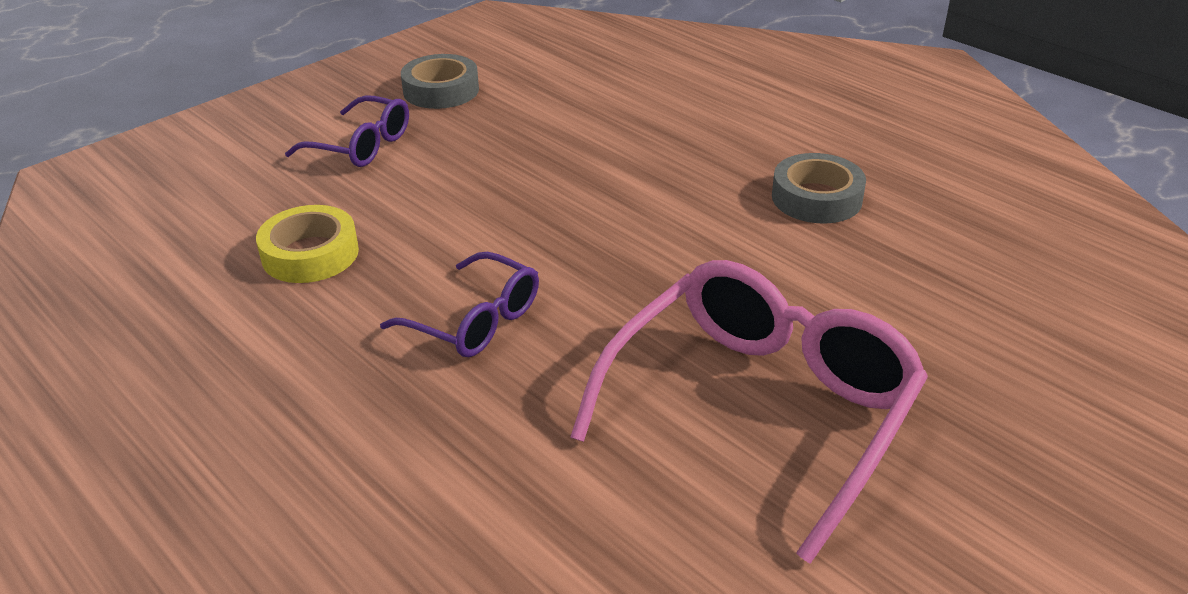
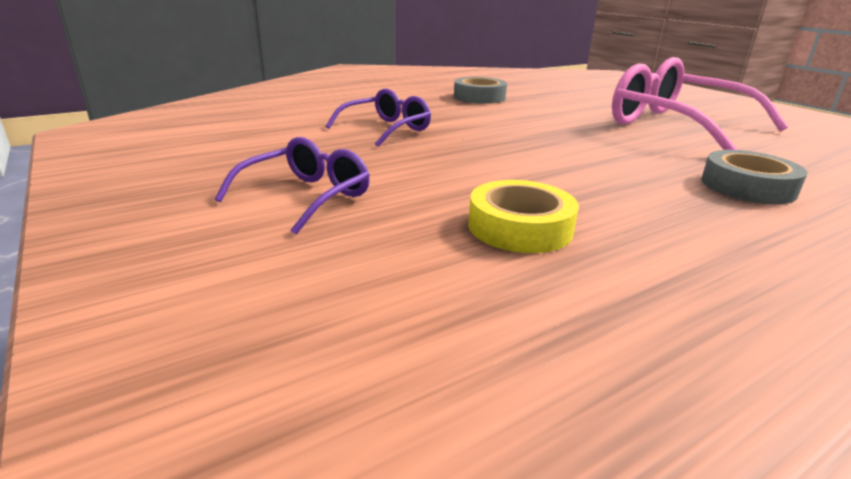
camera: 80 degrees left, 10 degrees down
(441, 90) = (223, 159): grey tape -> grey tape (747, 187)
(475, 321) = (618, 173): purple glasses -> purple glasses (386, 129)

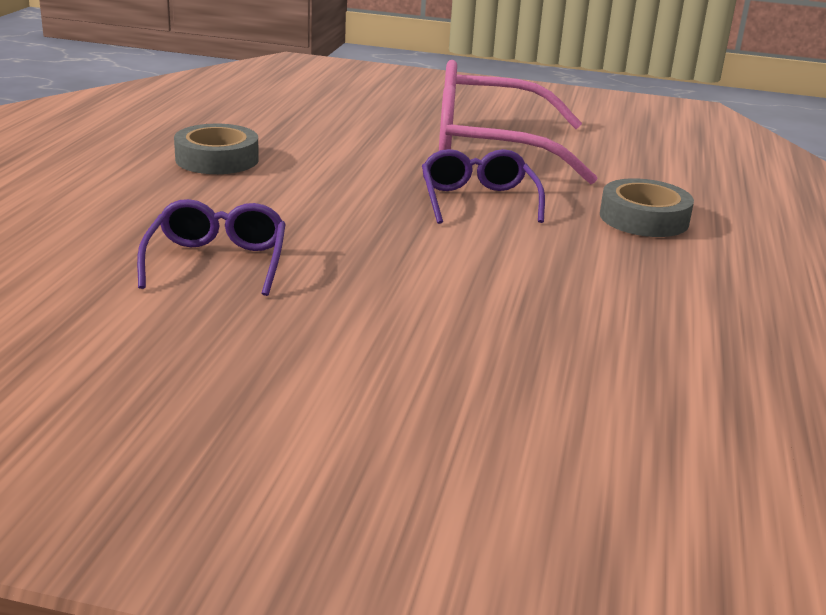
camera: 45 degrees left, 0 degrees up
(306, 196) = (338, 400): purple glasses -> purple glasses (478, 200)
(520, 227) = (571, 342): yellow tape -> none

